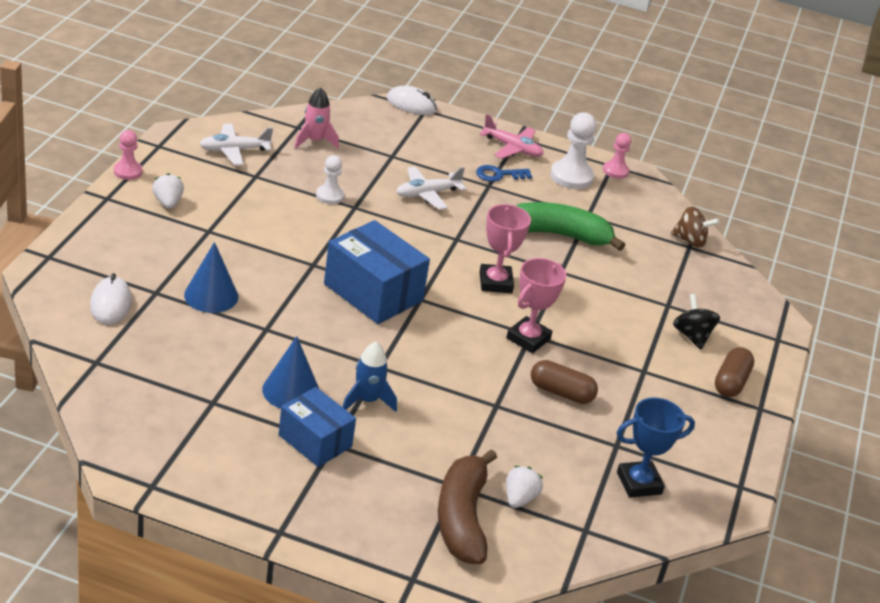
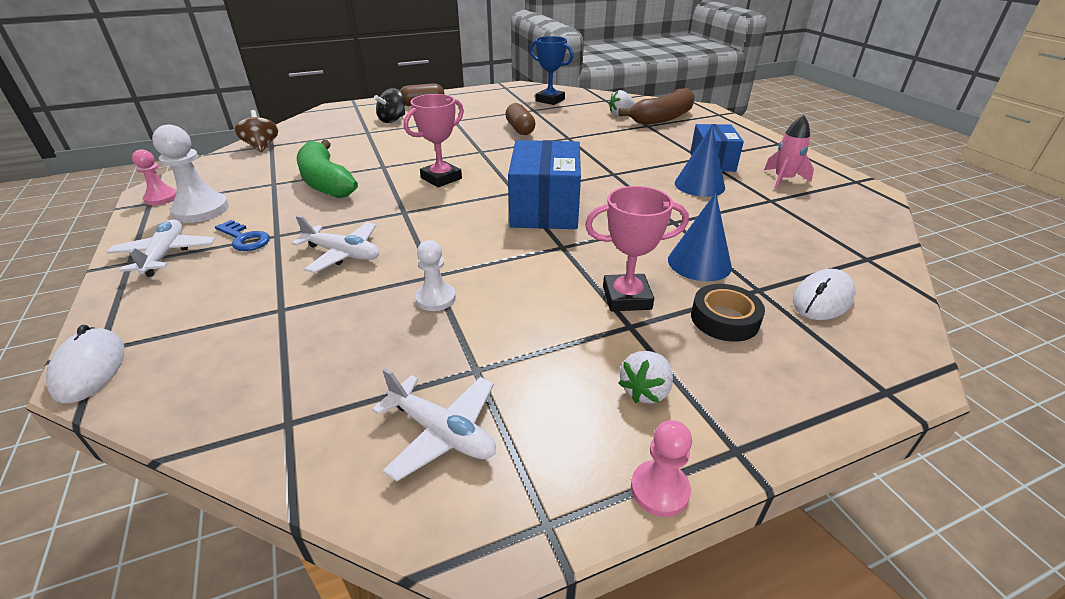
camera: 125 degrees left, 0 degrees up
(161, 259) = (724, 319): none -> black tape
(315, 141) = (315, 382): pink rocket -> pink rocket (783, 180)
(367, 400) = (649, 164): blue rocket -> none
(512, 148) = (165, 255): pink plane -> white plane
(528, 339) = (487, 150): pink trophy -> pink trophy (626, 298)

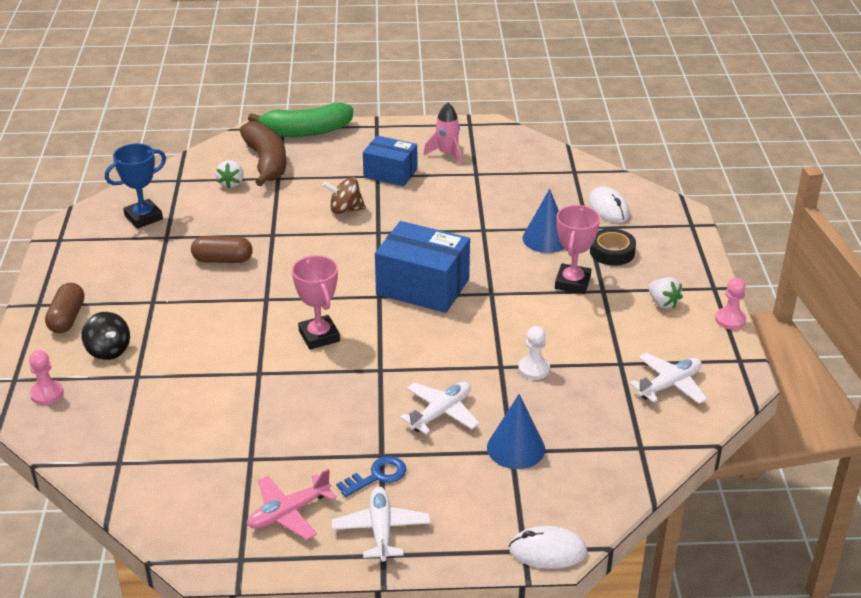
camera: 70 degrees left, 0 degrees up
(161, 198) = (233, 550): pink pawn -> pink pawn (47, 394)
(165, 255) = (381, 530): white plane -> white plane turned 75 degrees clockwise
(201, 210) = (289, 513): white pawn -> pink plane
(261, 146) = (118, 471): brown spinning top -> brown spinning top (345, 210)
(326, 182) = (274, 417): green banana -> green banana (306, 131)
(699, 185) = (430, 196): blue cone -> blue cone (516, 448)

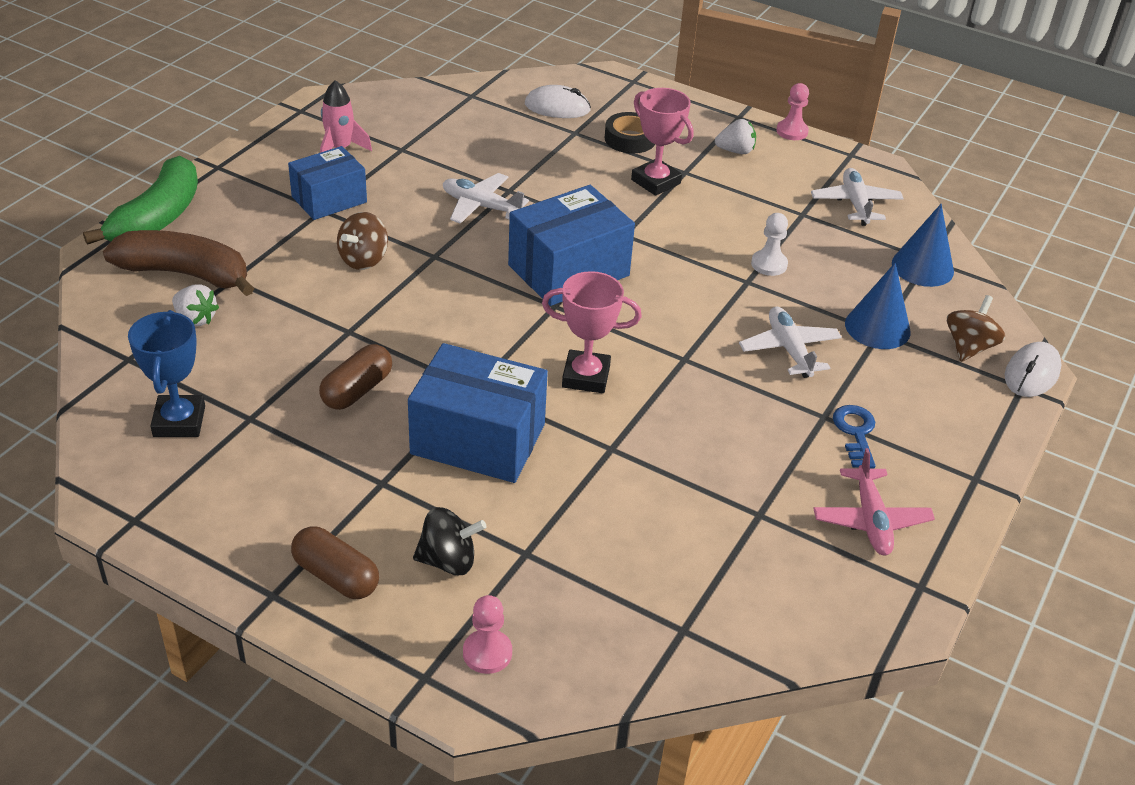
camera: 60 degrees left, 5 degrees up
(220, 319) = (478, 439): none -> blue box
(381, 530) = (938, 464): white plane -> white plane (481, 206)
(544, 505) = (969, 347): none -> brown spinning top
(546, 239) = (567, 163): blue cone -> blue cone (922, 267)

